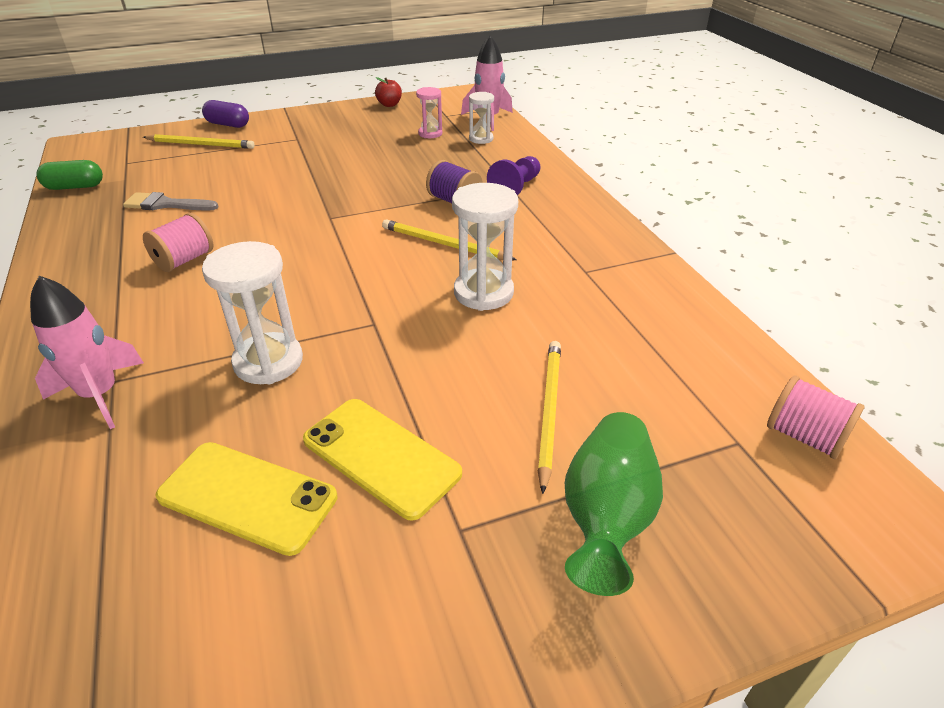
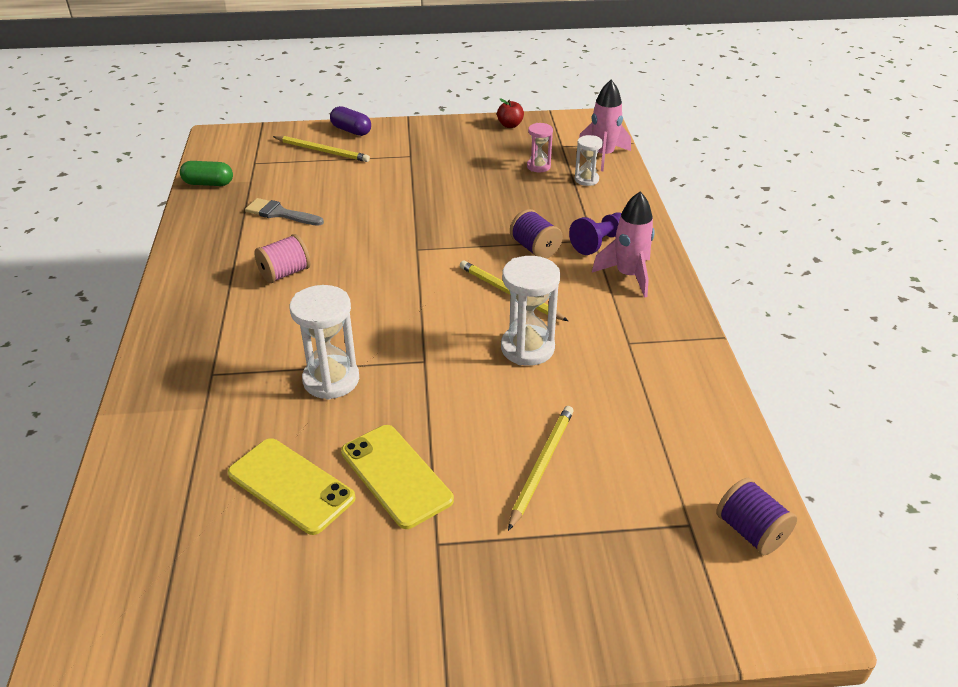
camera: 15 degrees right, 0 degrees up
(100, 395) = (201, 384): pink rocket -> pink rocket (628, 275)
(606, 517) = (552, 559): green vase -> none
(804, 436) = (751, 531): pink spool -> purple spool

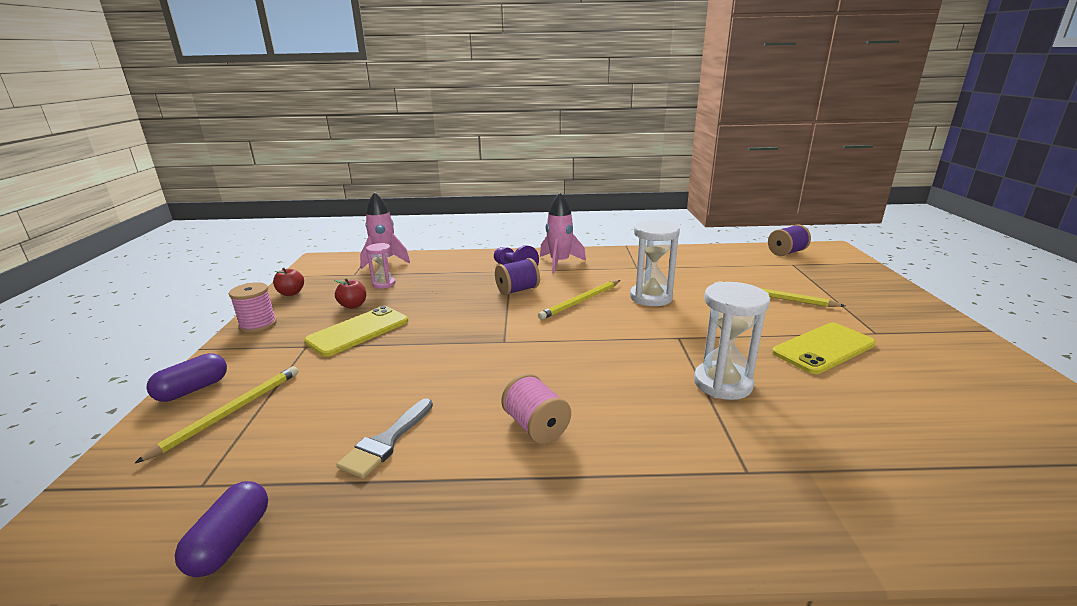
camera: 85 degrees left, 15 degrees down
(208, 183) = (230, 542): green capsule -> purple capsule
(291, 485) = (875, 398): yellow phone -> yellow phone (358, 331)
(446, 127) = (258, 325): none -> pink spool
(486, 160) = (353, 305): none -> red apple
(586, 179) = (419, 268): white hourglass -> none

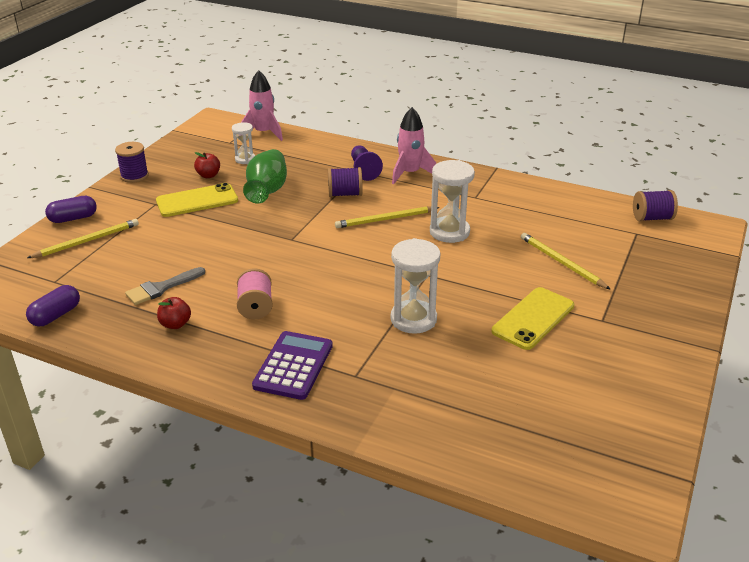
camera: 25 degrees right, 10 degrees up
(258, 325) = (134, 176): pink spool -> purple spool
(291, 293) = (172, 151): red apple -> red apple (175, 324)
(384, 284) = (245, 159): pink hourglass -> white hourglass
(433, 304) = (267, 191): none -> green vase
(662, 488) = (293, 366): none -> purple calculator
(823, 348) = (533, 318): yellow phone -> yellow phone turned 45 degrees counterclockwise

